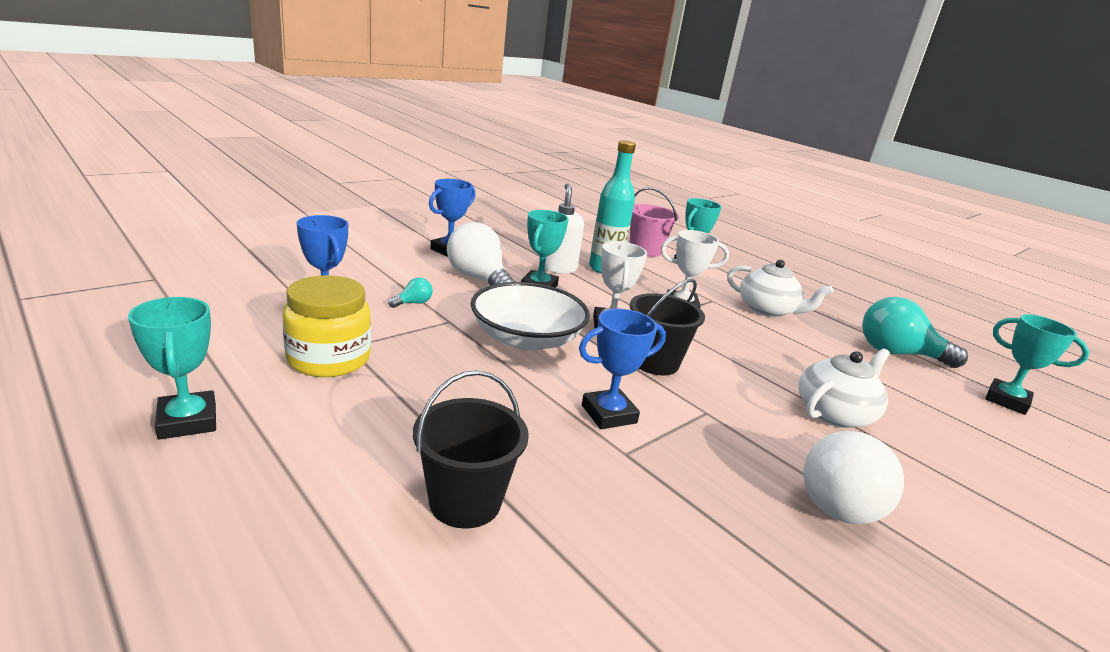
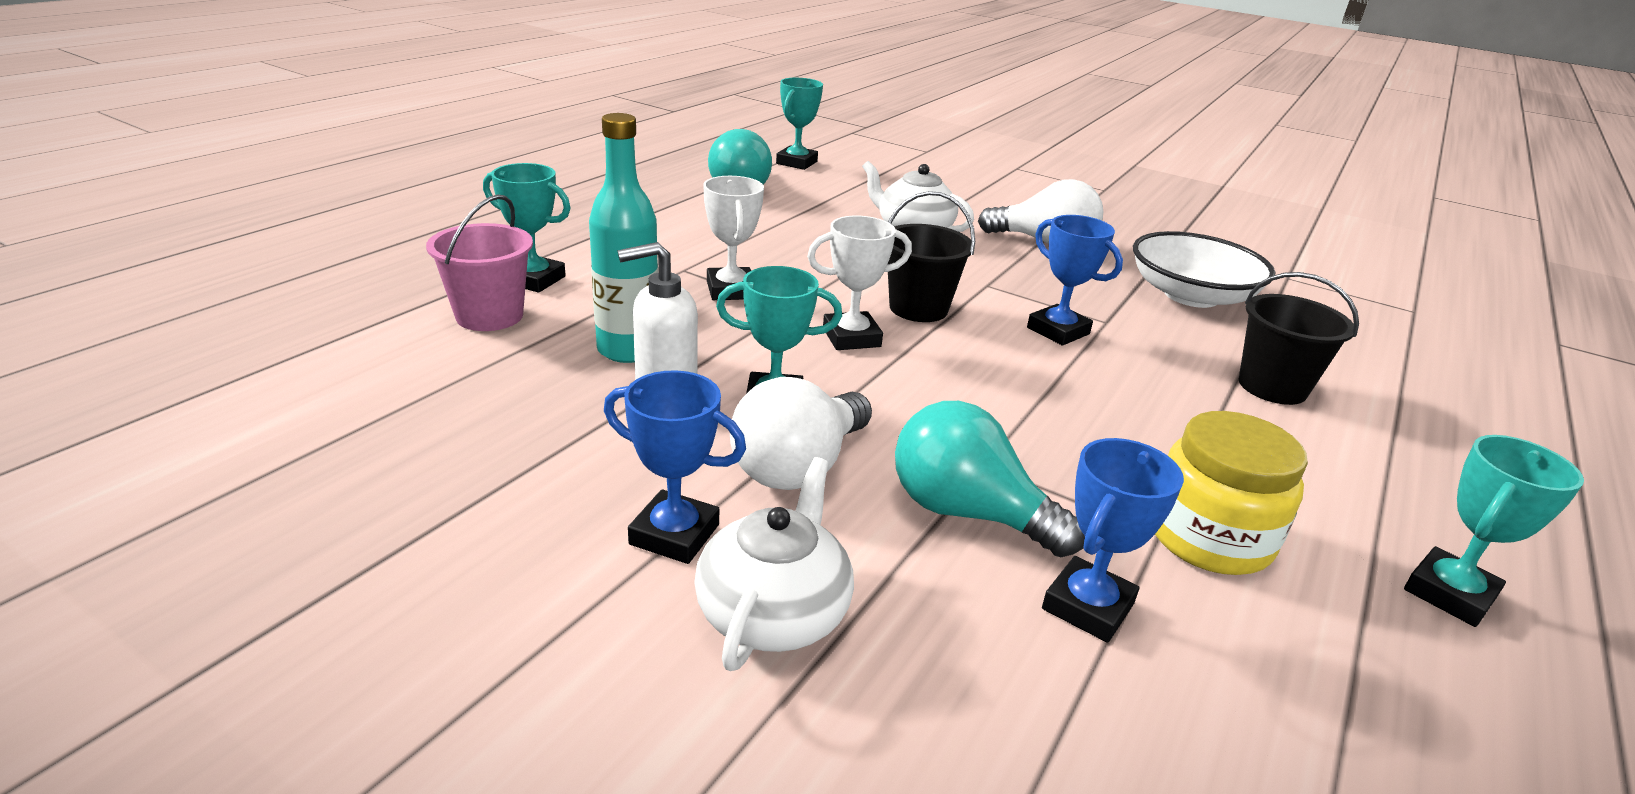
camera: 105 degrees left, 5 degrees up
(413, 303) = (968, 513): turquoise light bulb -> turquoise light bulb, size x2.33
(526, 338) = (960, 393): white bowl -> white bowl (1191, 295)
(767, 310) = (684, 238): white teapot -> white teapot (773, 612)

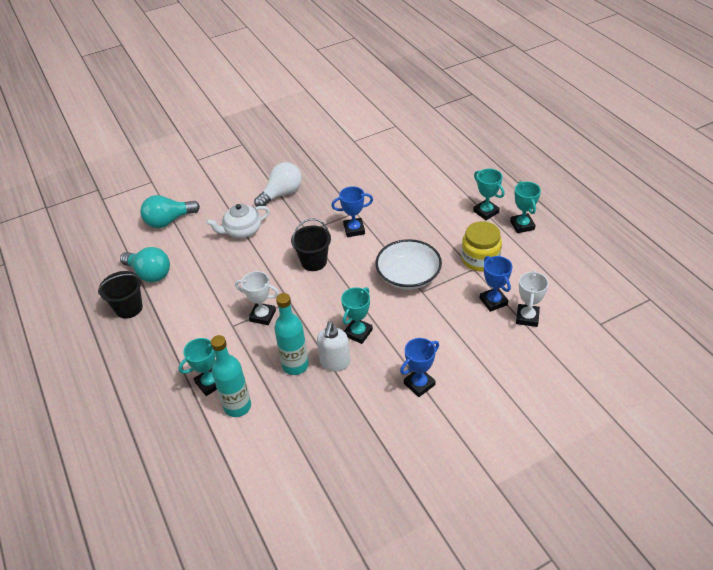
camera: 55 degrees left, 15 degrees up
(489, 316) = (237, 406): pink bucket -> turquoise bottle
(773, 612) = (464, 371): white teapot -> none
(796, 162) = (131, 239): turquoise trophy -> turquoise trophy (486, 212)
(798, 466) = (400, 340): white light bulb -> none
(851, 337) = (325, 292): white trophy -> white trophy (527, 317)
(968, 513) = (443, 308): turquoise light bulb -> turquoise light bulb (169, 221)
(1191, 295) = (350, 177): white bowl -> white bowl (408, 276)
(1272, 387) = (419, 196): black bucket -> black bucket (129, 308)

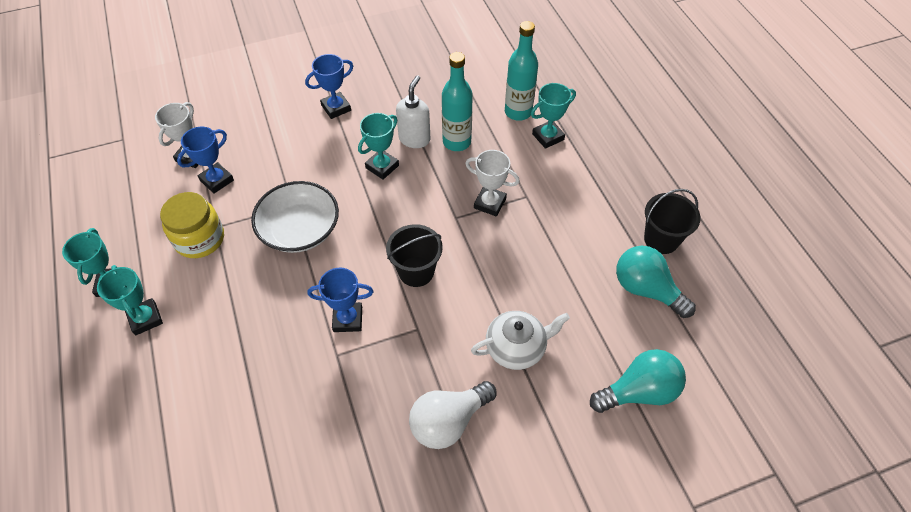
camera: 175 degrees left, 10 degrees up
(493, 301) = (217, 180): blue trophy -> blue trophy turned 60 degrees clockwise

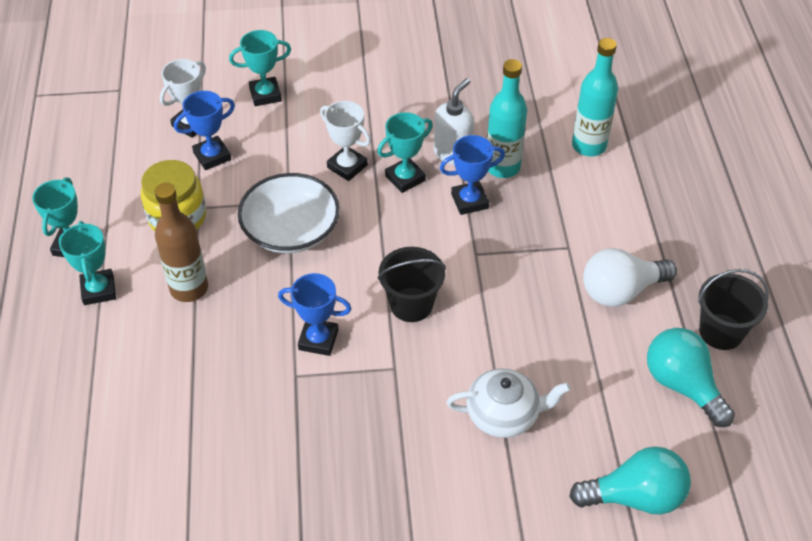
camera: 15 degrees right, 5 degrees down
(225, 299) = (189, 288): none -> brown bottle
(336, 108) = (369, 100): blue trophy -> blue trophy (469, 201)
(448, 421) = (401, 475): white light bulb -> white light bulb (620, 291)
(490, 203) = (521, 246): white trophy -> white trophy (347, 166)
(548, 137) = (617, 182): turquoise trophy -> turquoise trophy (265, 95)

